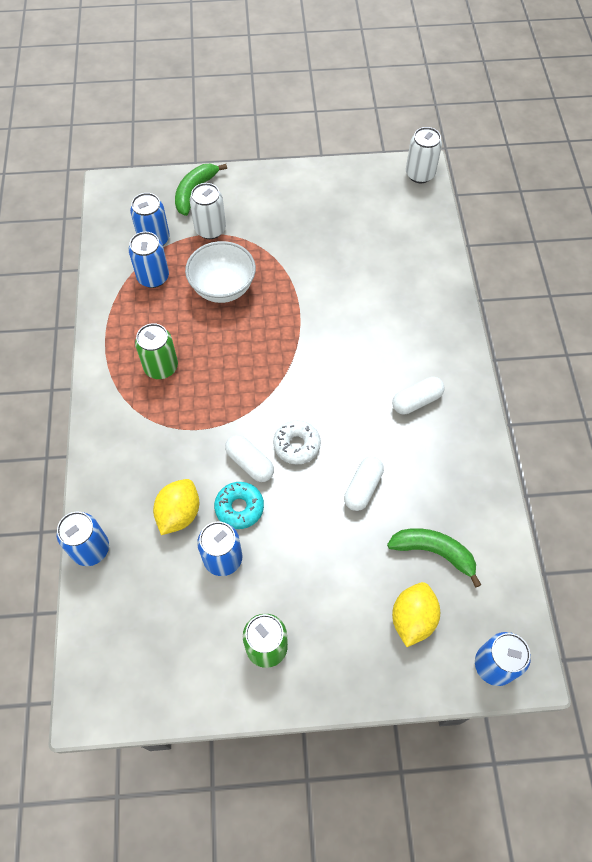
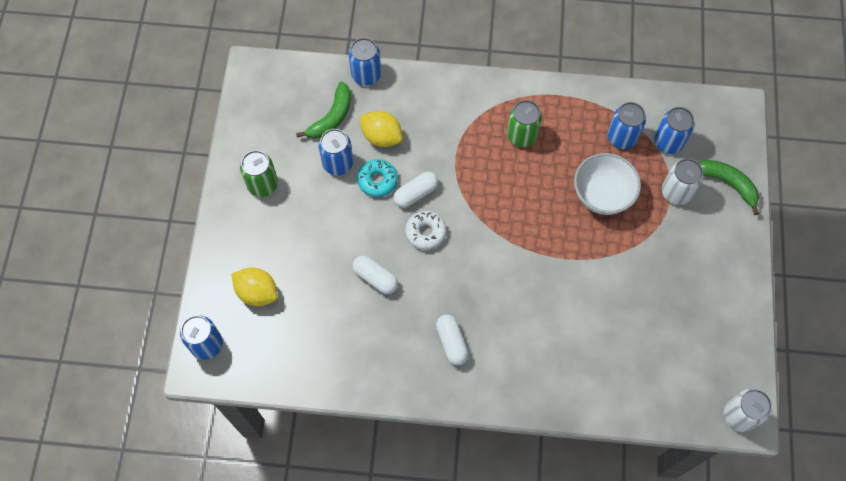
camera: 100 degrees right, 5 degrees up
(434, 552) = (307, 322): green banana -> green banana (332, 117)

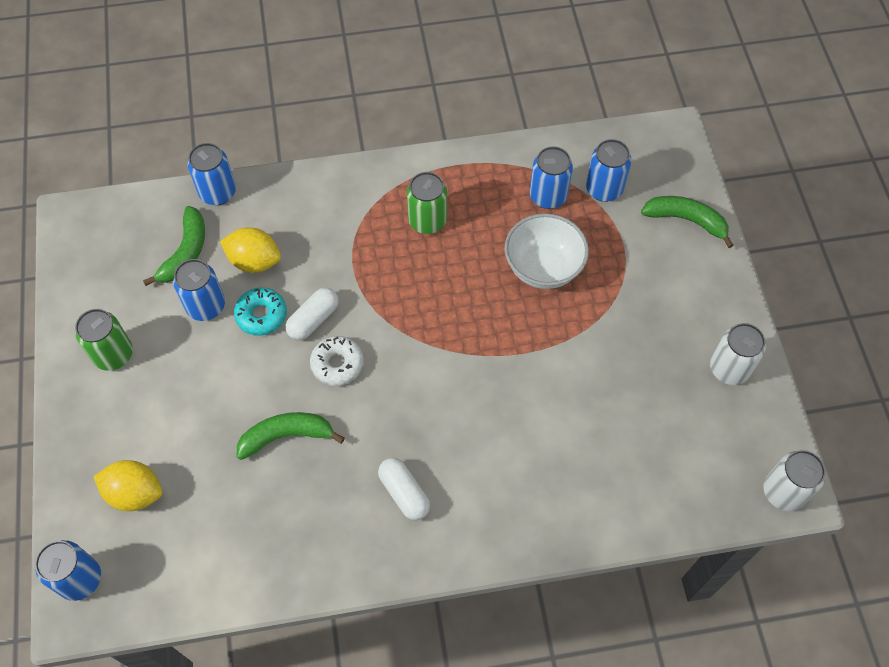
camera: 15 degrees left, 5 degrees down
(375, 278) = (286, 436): white capsule -> green banana
(676, 192) = (630, 244): white can -> white can (729, 368)

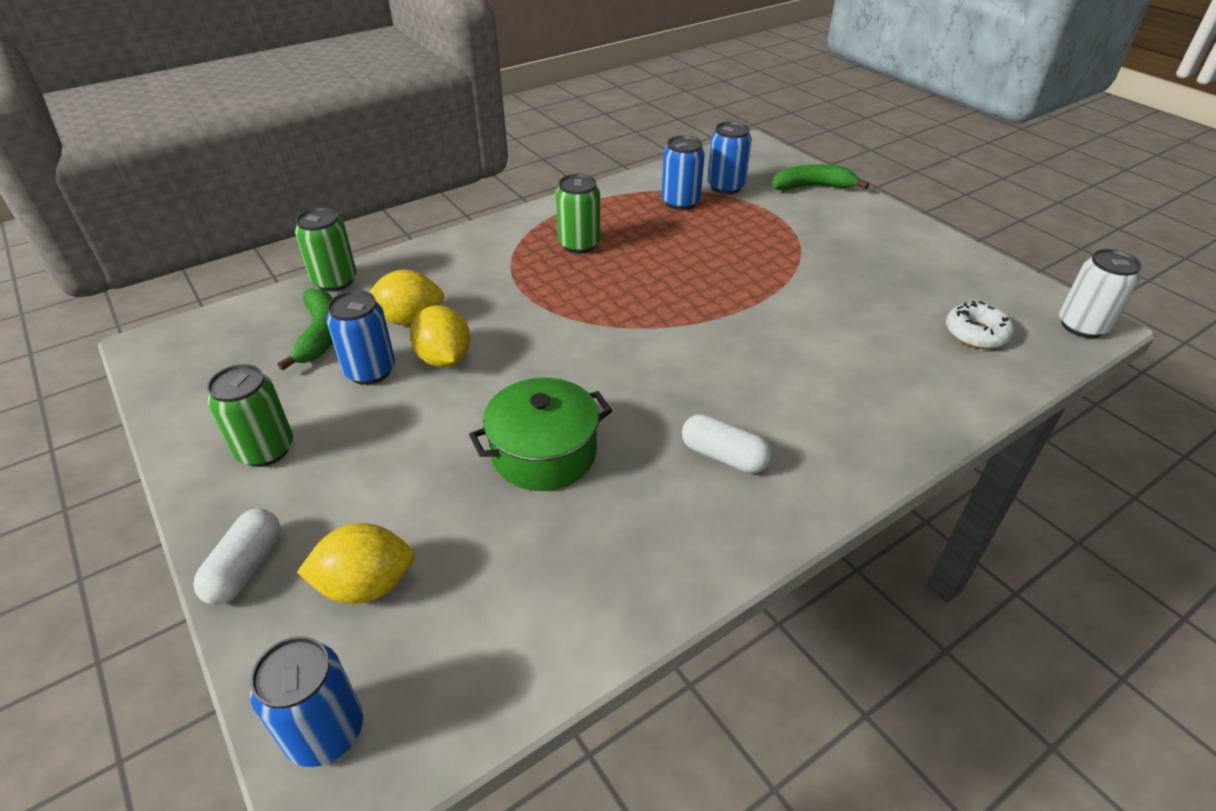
camera: 25 degrees left, 20 degrees down
(218, 192) = (335, 281): blue can -> green can
(261, 315) = (444, 359): turquoise donut -> yellow lemon
(286, 436) = (544, 453): green banana -> green pot
(313, 320) = (509, 345): white capsule -> white capsule (246, 567)
(337, 364) = (562, 372): white donut -> white donut (976, 333)
(543, 268) = (717, 245): white bowl -> none
(729, 368) = (944, 261): white can -> none

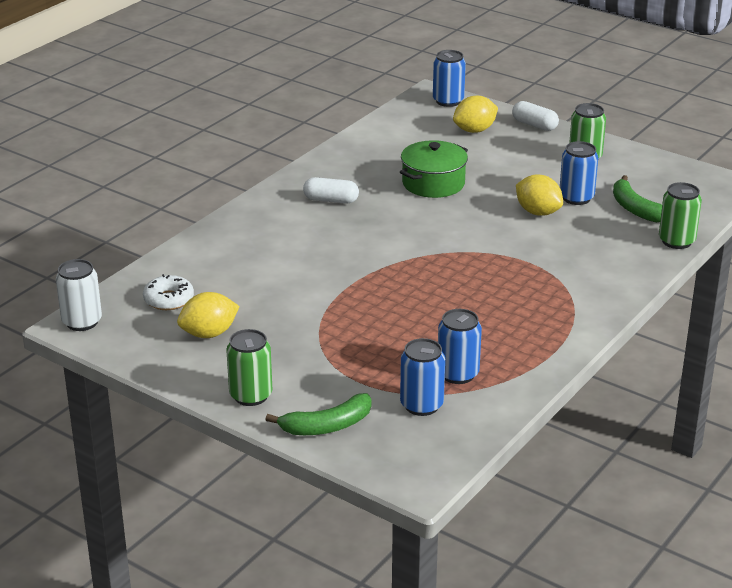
camera: 160 degrees right, 10 degrees down
(246, 567) = (534, 125): white capsule -> white capsule turned 45 degrees counterclockwise
(409, 319) = (588, 228): yellow lemon -> yellow lemon (209, 334)
(579, 244) = (519, 308): green can -> green can (251, 395)

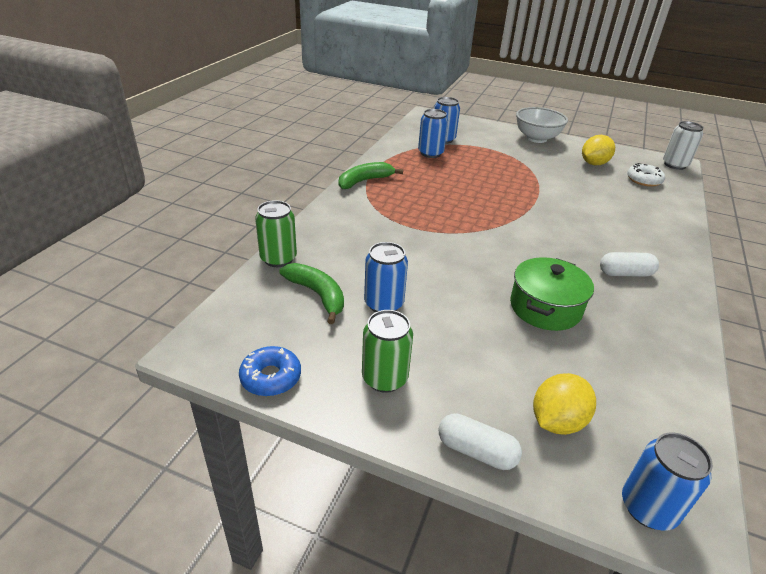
camera: 165 degrees right, 5 degrees up
(251, 395) = (536, 138): green can -> white bowl
(327, 426) = (486, 130): green banana -> green banana (364, 181)
(538, 212) = (419, 279): yellow lemon -> none
(668, 165) = (271, 377): none -> blue donut

